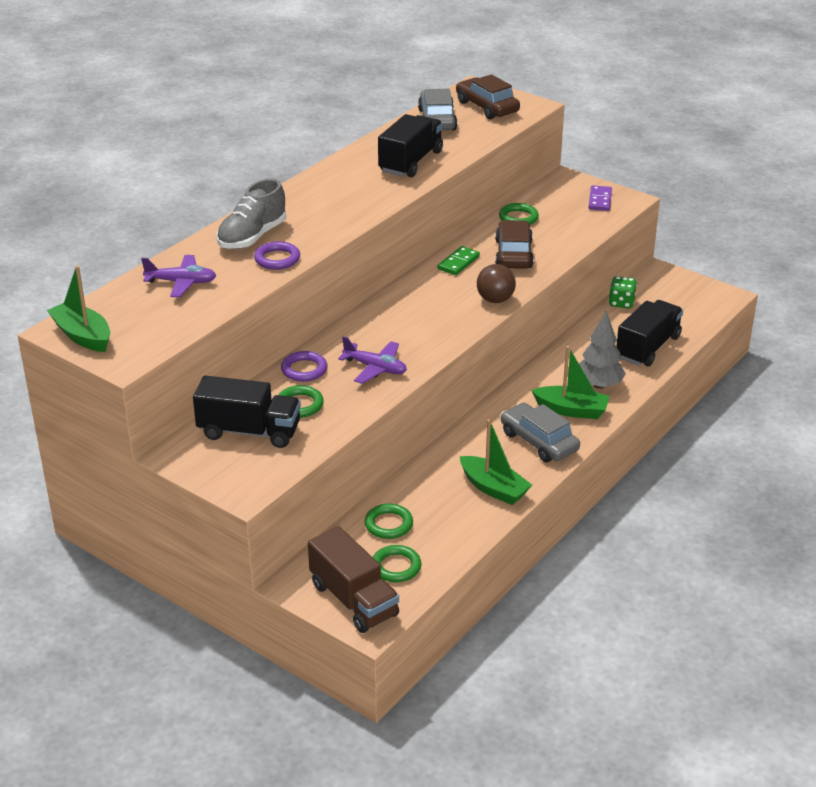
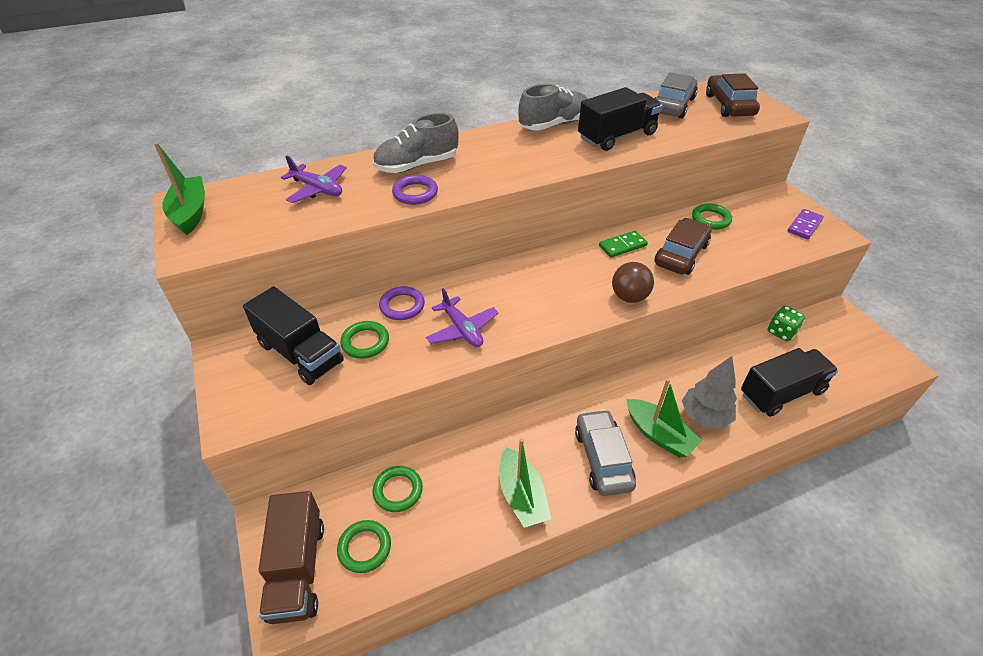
camera: 30 degrees right, 10 degrees up
(343, 166) = (554, 125): none -> grey shoe

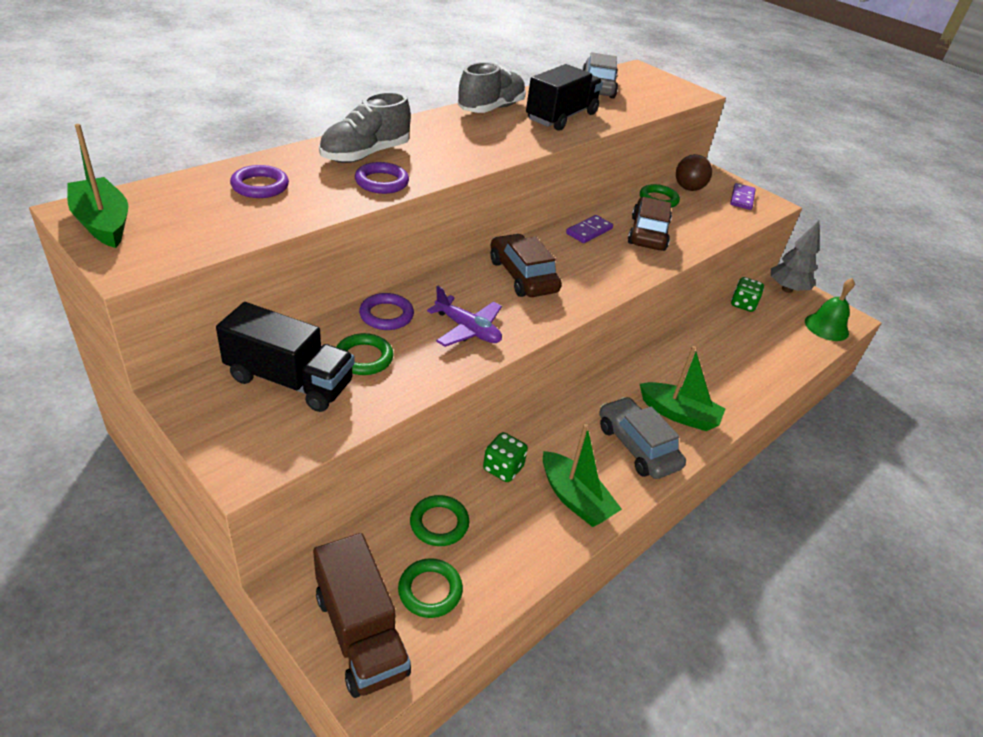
camera: 25 degrees left, 5 degrees down
(317, 189) = (260, 186): purple plane -> purple ring
(472, 453) = (503, 468): none -> green dice
(622, 246) = (589, 231): green domino -> purple domino
(629, 297) = (620, 277): brown ball -> brown ball (688, 188)
(704, 416) = (712, 390): grey tree -> grey tree (787, 289)
(729, 105) = (649, 86): brown car -> brown car (523, 276)
(781, 393) = (767, 357): black truck -> none
(867, 370) = (826, 327): none -> green bell

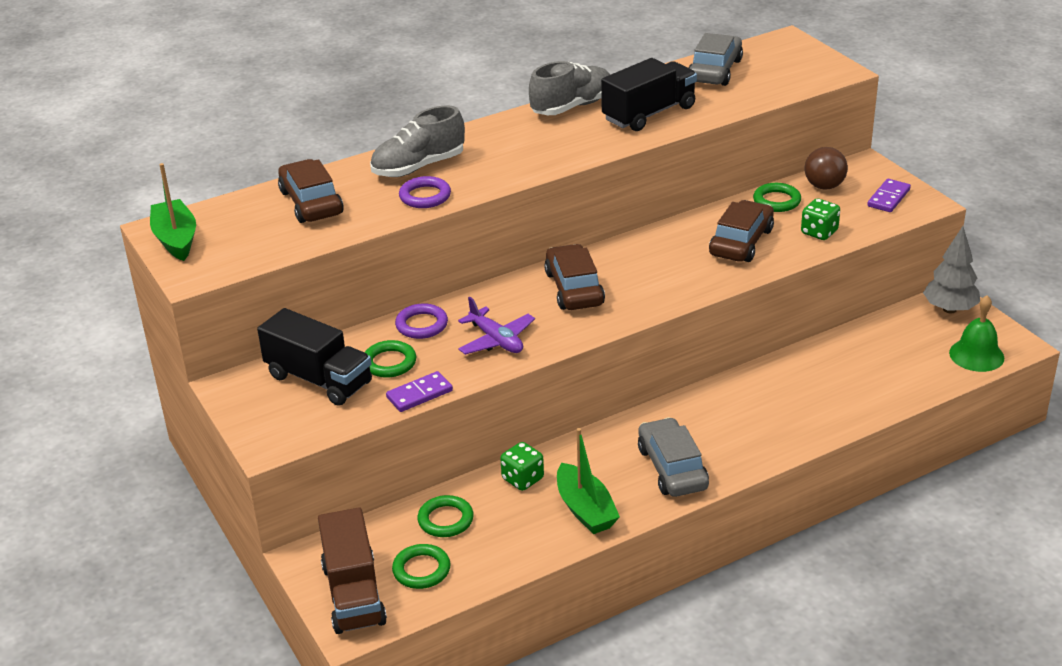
camera: 20 degrees right, 5 degrees down
(260, 186) = (311, 202): purple ring -> brown car
(589, 231) = (671, 240): purple domino -> purple domino (419, 394)
(679, 414) = (734, 440): green boat -> none
(743, 304) = (878, 326): green dice -> green dice (819, 232)

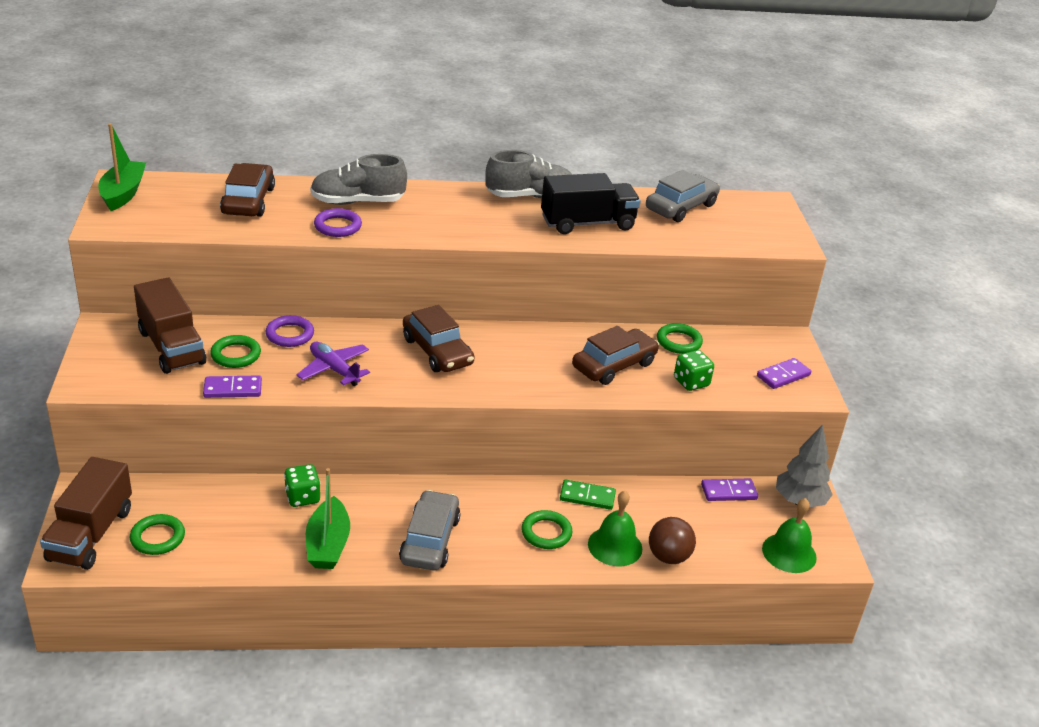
camera: 20 degrees right, 0 degrees up
(319, 379) = (171, 347): black truck -> brown truck
(445, 520) = (213, 505): green ring -> green ring (546, 533)
(496, 340) = (334, 369): purple plane -> purple plane turned 150 degrees clockwise
(574, 288) = (437, 351): brown car -> brown car turned 135 degrees clockwise
(773, 376) = (587, 497): none -> green domino
(824, 186) = (733, 344): brown ball -> brown ball (668, 557)
(833, 408) = (615, 546): none -> green bell
(887, 324) = (728, 492): none -> purple domino

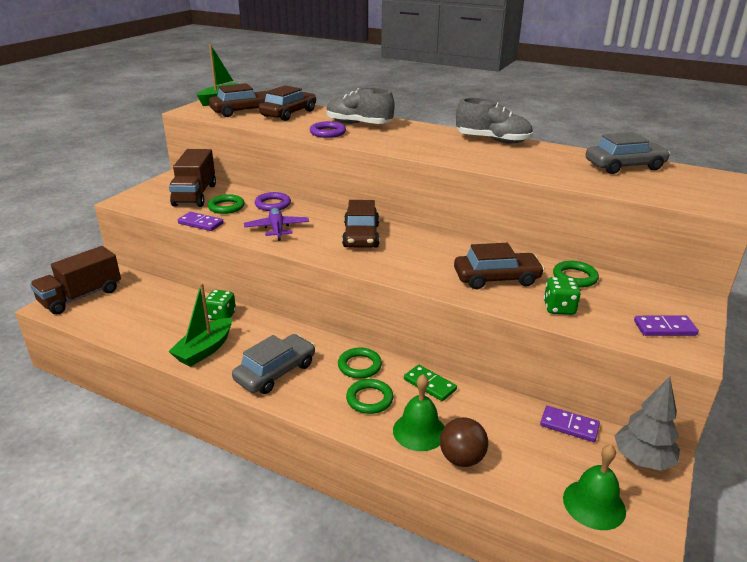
camera: 35 degrees right, 5 degrees down
(158, 538) = (112, 310): green ring -> green ring (359, 366)
(182, 209) = (243, 111): none -> brown car
(587, 223) = (524, 161): black truck -> none

